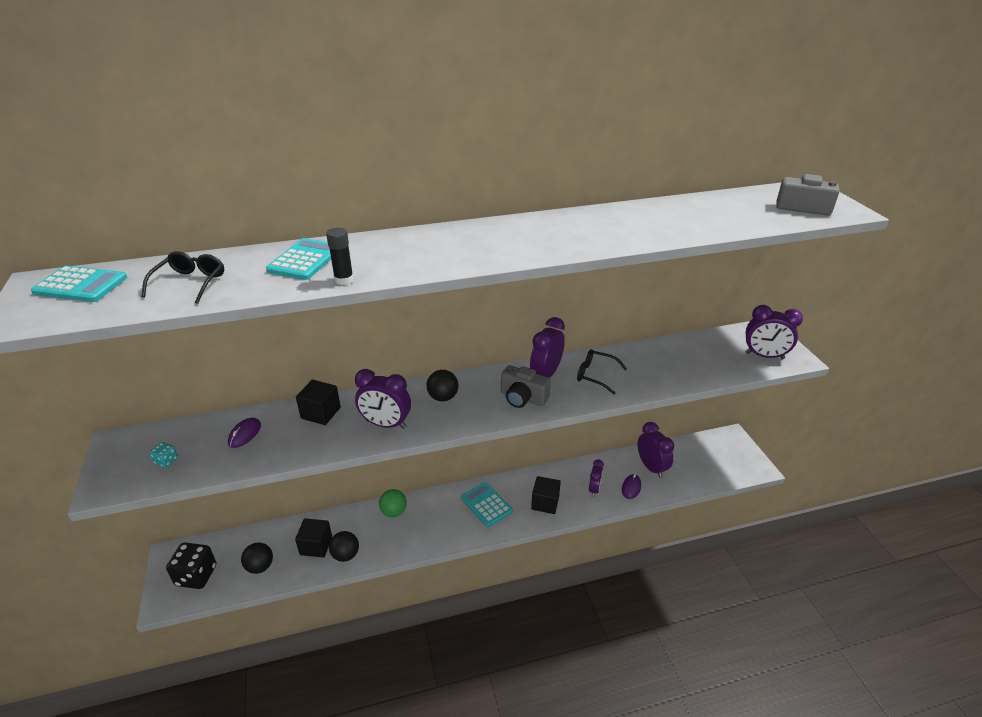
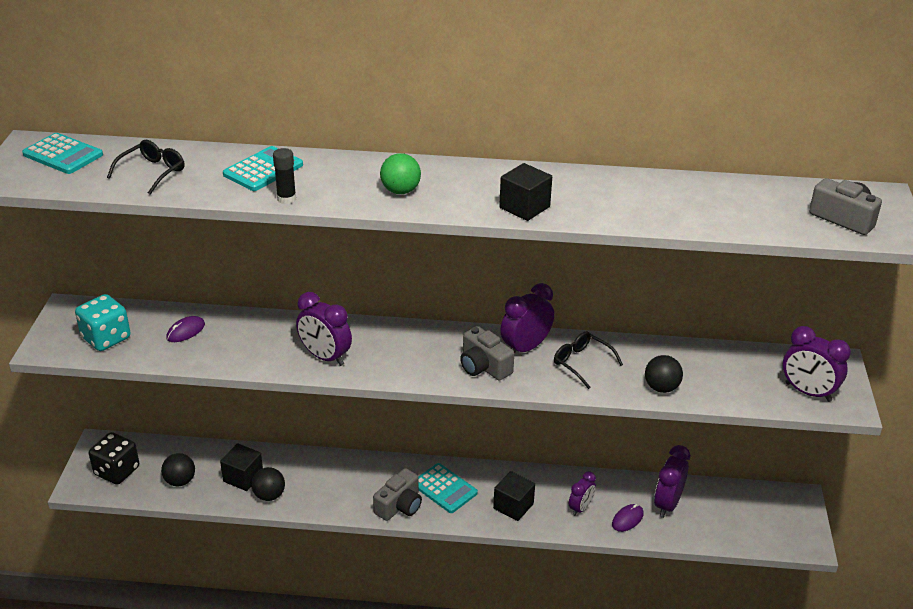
camera: 20 degrees right, 0 degrees up
(166, 461) = (106, 338): turquoise dice -> turquoise dice, size x2.19
(321, 413) = (266, 329): black cube -> black cube (524, 207)
(394, 512) = (339, 467): green ball -> green ball (400, 191)
(443, 397) = (398, 344): black ball -> black ball (661, 388)
(458, 530) = (399, 506): none -> grey camera
(486, 504) = (444, 489): turquoise calculator -> turquoise calculator turned 150 degrees clockwise
(651, 467) = (667, 504): purple clock -> purple clock turned 150 degrees counterclockwise

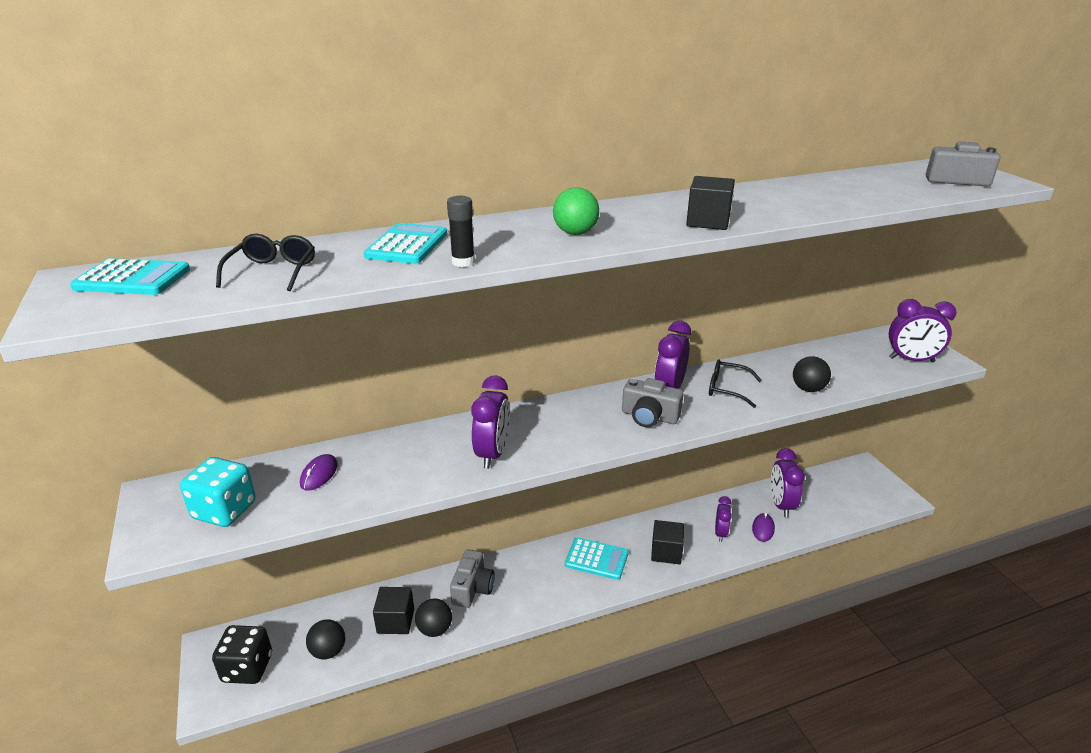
camera: 25 degrees left, 5 degrees down
(325, 357) = (492, 454): purple clock -> purple clock turned 90 degrees counterclockwise
(399, 506) = (568, 590): grey camera -> grey camera (472, 588)

